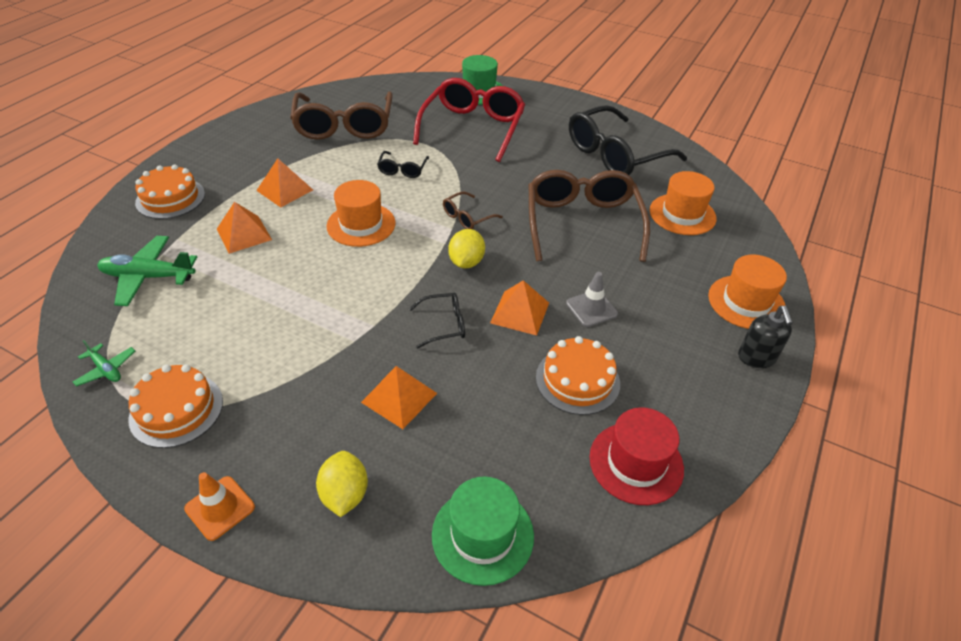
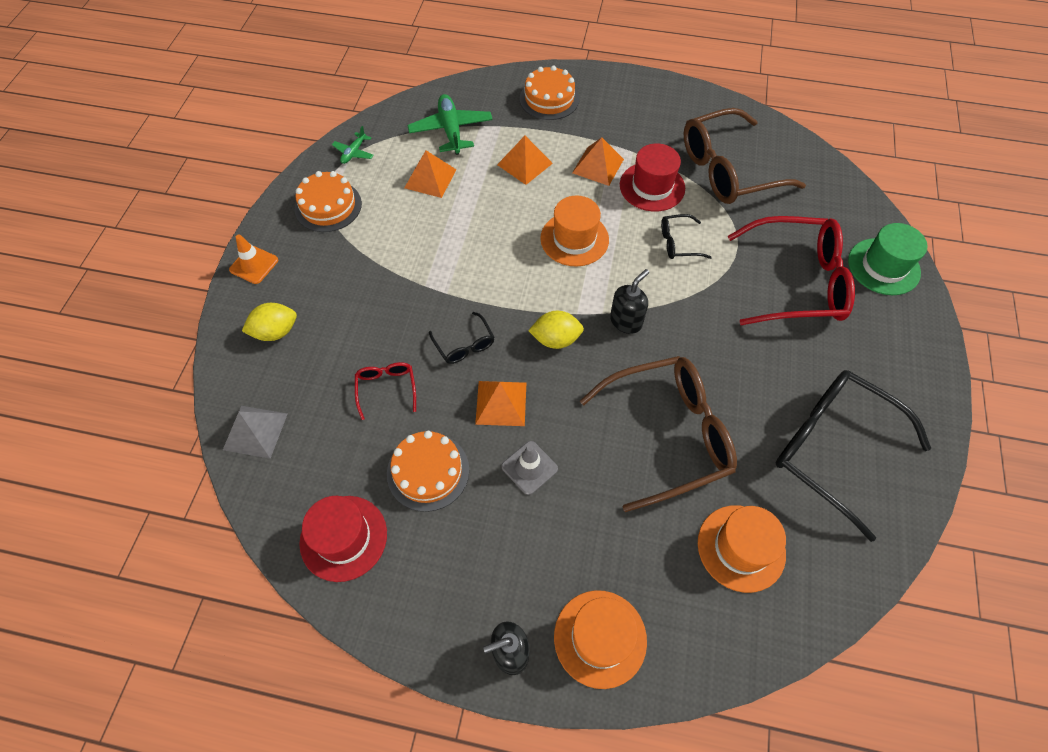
camera: 75 degrees right, 15 degrees up
(333, 167) = (652, 186): none -> red hat
(399, 397) = (372, 337): orange pyramid -> orange pyramid (430, 178)
(467, 217) = (626, 321): brown glasses -> black soap dispenser
(471, 396) = (386, 388): none -> red glasses
(482, 535) = (255, 431): green hat -> grey pyramid

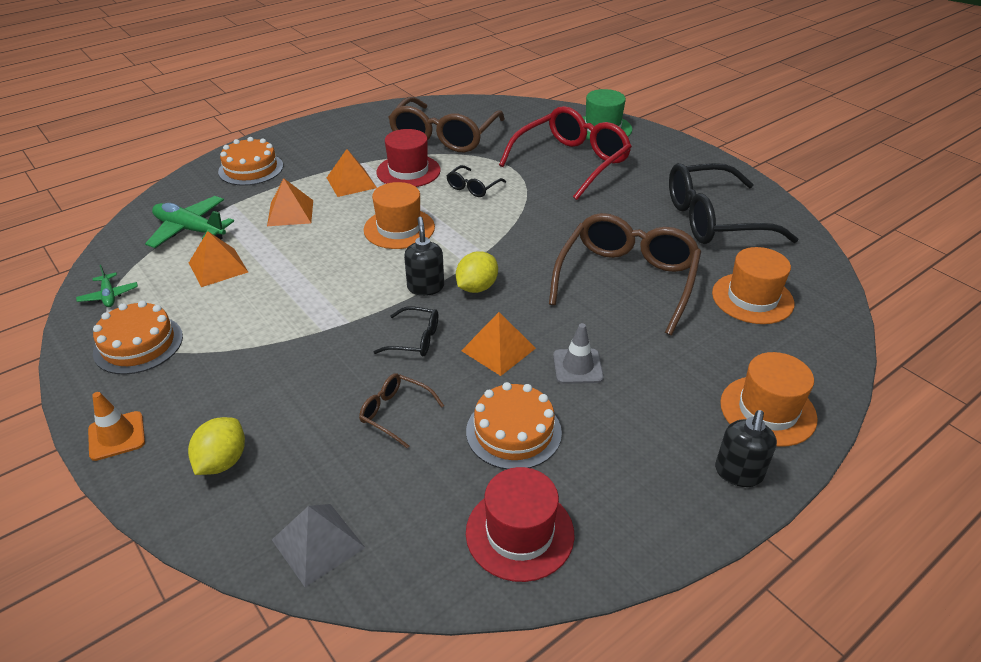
camera: 50 degrees left, 20 degrees down
(386, 388) = (395, 413): red glasses -> brown glasses
(626, 321) = (507, 246): black soap dispenser -> black soap dispenser (425, 287)

